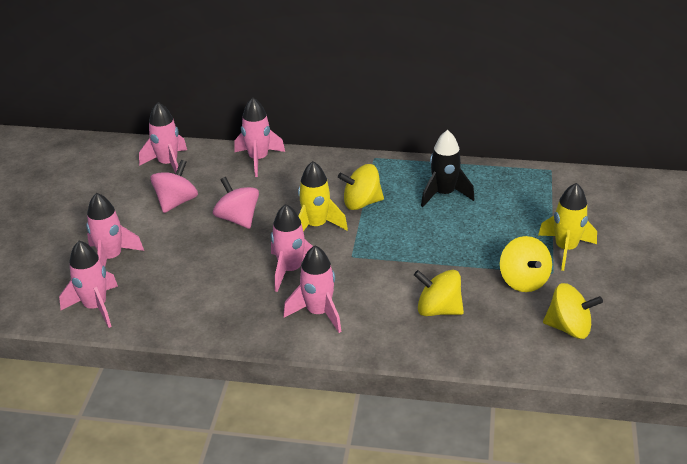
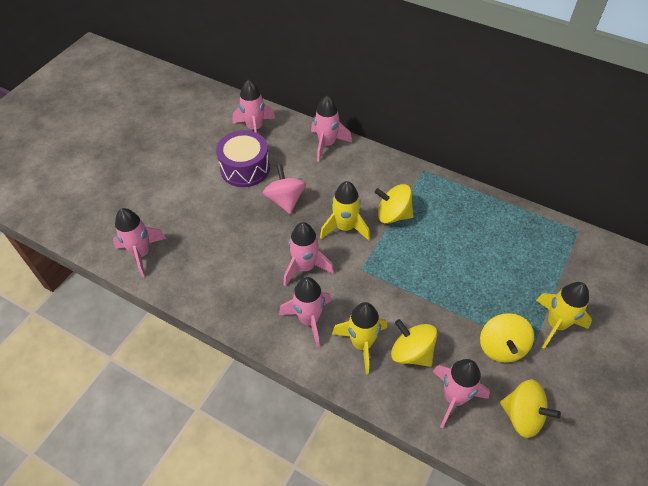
camera: 20 degrees right, 15 degrees up
(111, 258) = (173, 209): pink rocket -> pink rocket (454, 398)
(176, 202) = (245, 168): pink spinning top -> purple drum
(384, 317) = (362, 344): none -> yellow rocket
(444, 194) = (468, 227): black rocket -> none

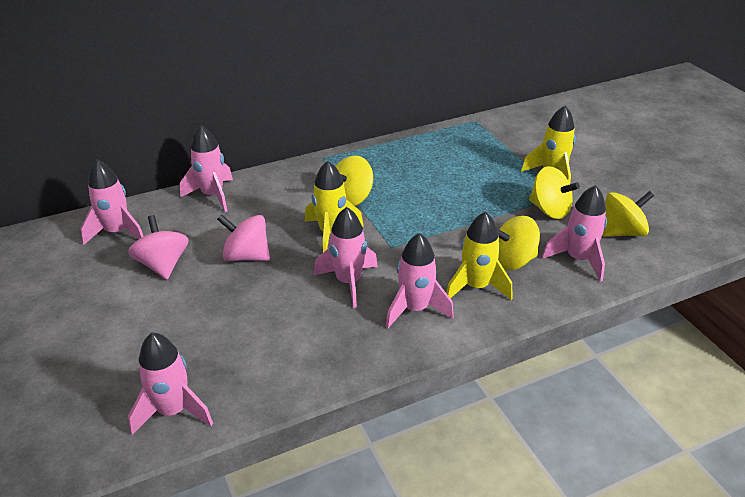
camera: 55 degrees left, 15 degrees down
(245, 168) = (163, 265): purple drum -> pink spinning top

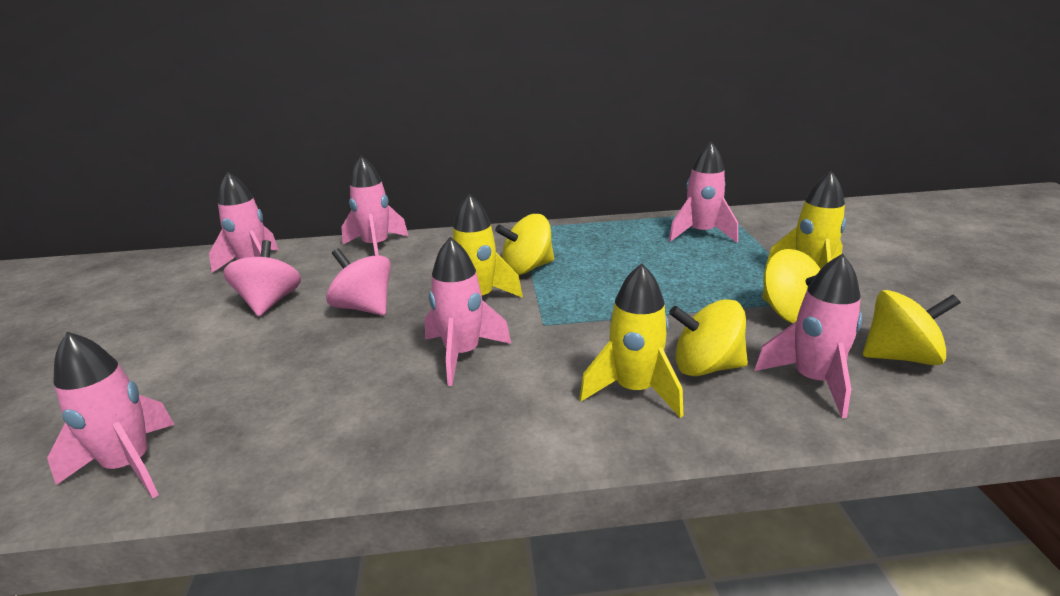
camera: 20 degrees right, 10 degrees down
(415, 309) = (529, 403): pink rocket -> pink rocket (701, 234)

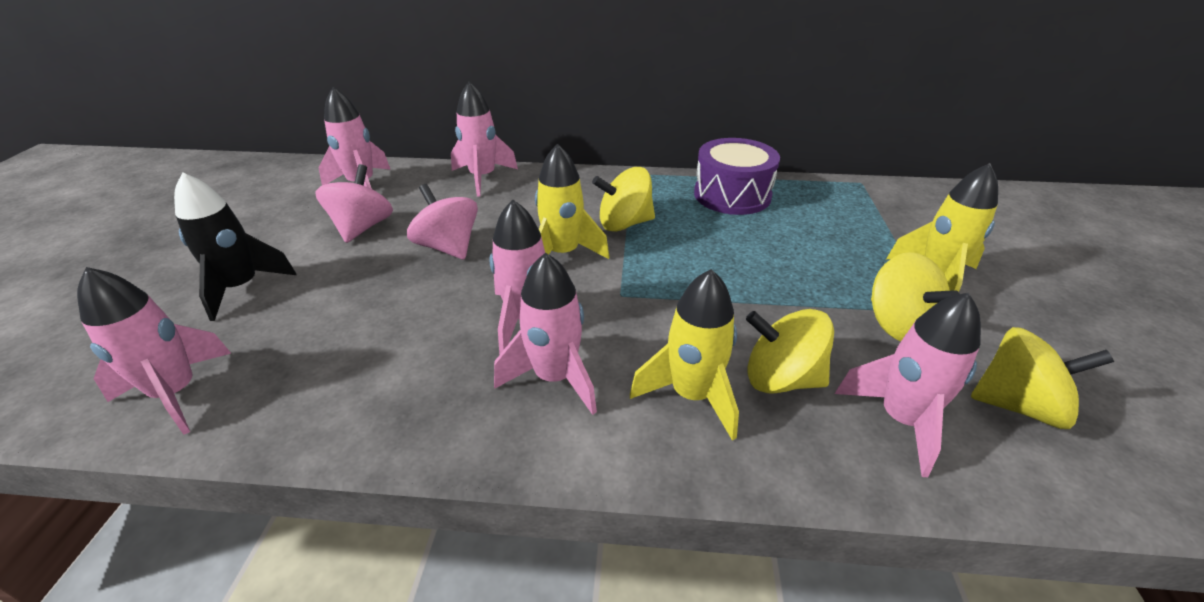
camera: 10 degrees right, 10 degrees up
(161, 368) = (242, 287): none -> black rocket
(617, 234) = (732, 195): none -> purple drum
(701, 234) = (824, 206): pink rocket -> pink rocket (555, 377)

